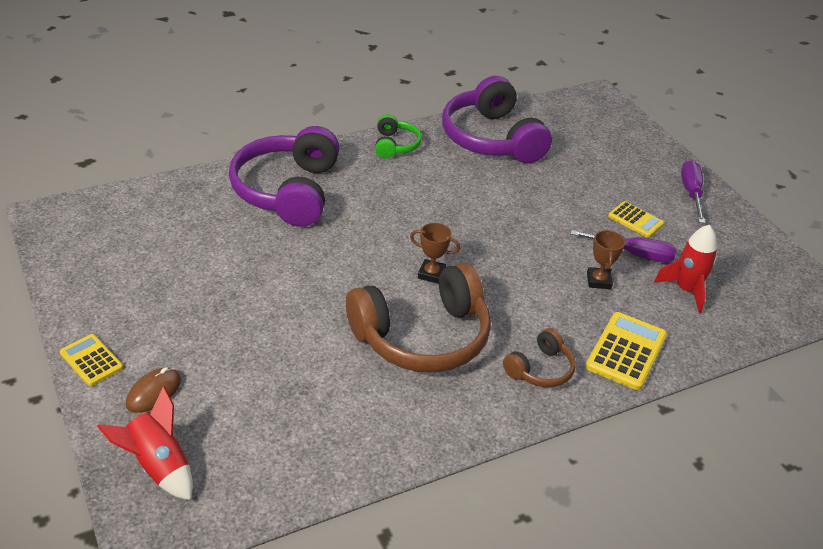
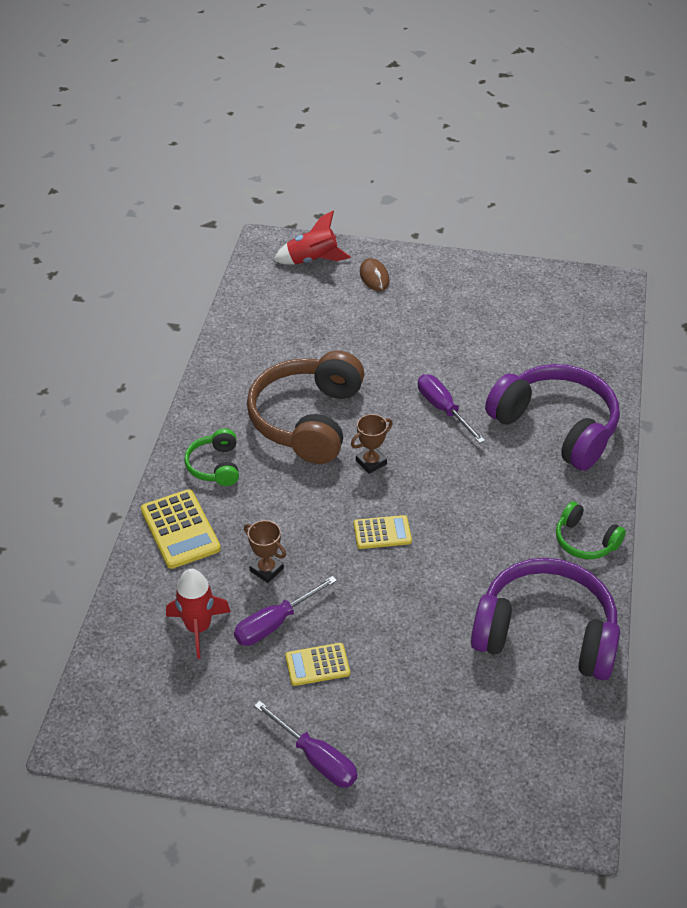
camera: 130 degrees right, 5 degrees up
(91, 360) = (427, 261): yellow calculator -> yellow calculator (382, 532)
(325, 258) = (443, 409): none -> purple screwdriver
(540, 369) = (215, 466): brown headphones -> green headphones

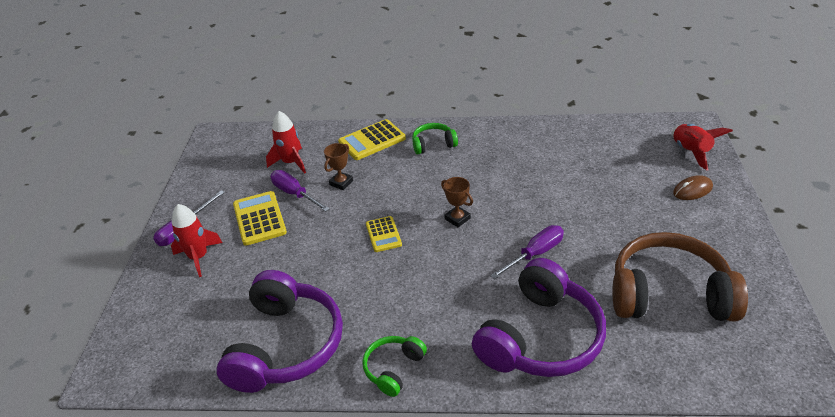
camera: 85 degrees right, 5 degrees down
(307, 420) = (494, 179): brown headphones -> brown headphones (669, 294)
(317, 665) = (259, 219): yellow calculator -> yellow calculator, size x1.58
(381, 735) = (198, 257): none -> red rocket

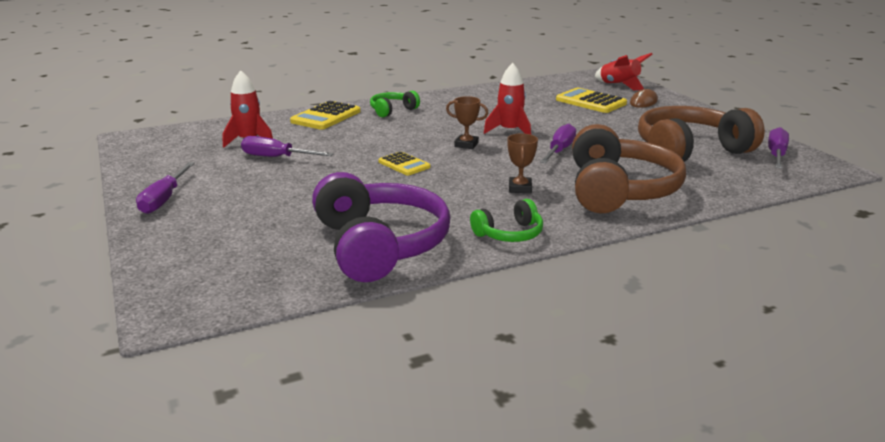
camera: 30 degrees left, 15 degrees down
(198, 257) = (204, 213): red rocket -> red rocket (509, 131)
(259, 219) = (252, 178): yellow calculator -> yellow calculator (590, 102)
(341, 183) = (322, 144): brown trophy -> brown trophy (520, 188)
(393, 368) = (509, 234): green headphones -> green headphones turned 120 degrees counterclockwise
(540, 337) = (618, 190): purple headphones -> brown headphones
(762, 332) = (776, 155): none -> purple screwdriver

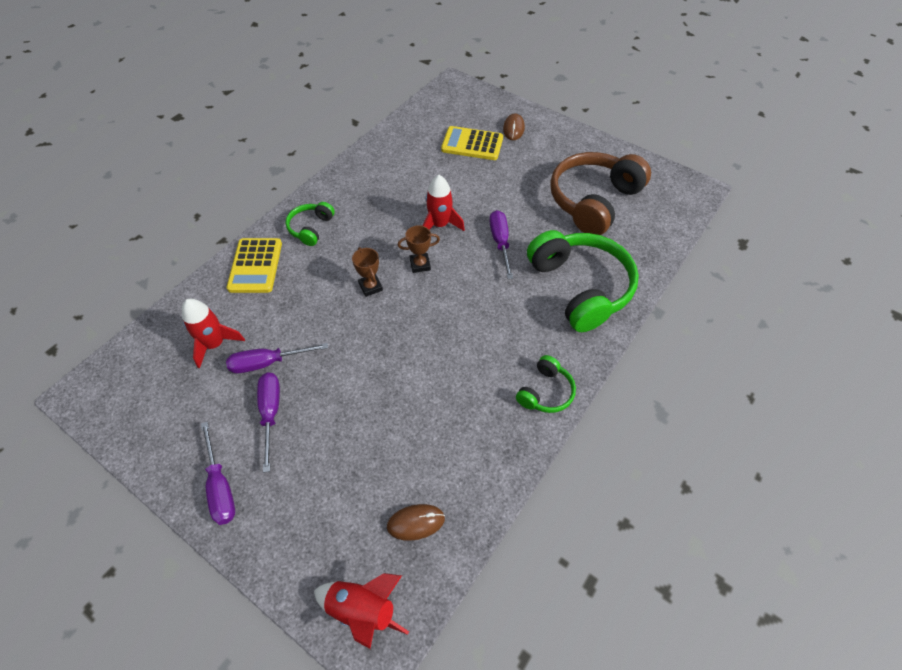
camera: 30 degrees left, 30 degrees up
(292, 263) = (416, 522): none -> brown mouse
(379, 245) = (463, 459): purple headphones -> none
(404, 164) = (392, 322): yellow calculator -> none
(520, 188) = (509, 318): brown trophy -> brown trophy (370, 287)
(618, 190) = (580, 287): brown headphones -> green headphones
(619, 85) = (477, 104): red rocket -> red rocket (362, 609)
(776, 155) = (653, 183): purple screwdriver -> purple screwdriver (270, 413)

